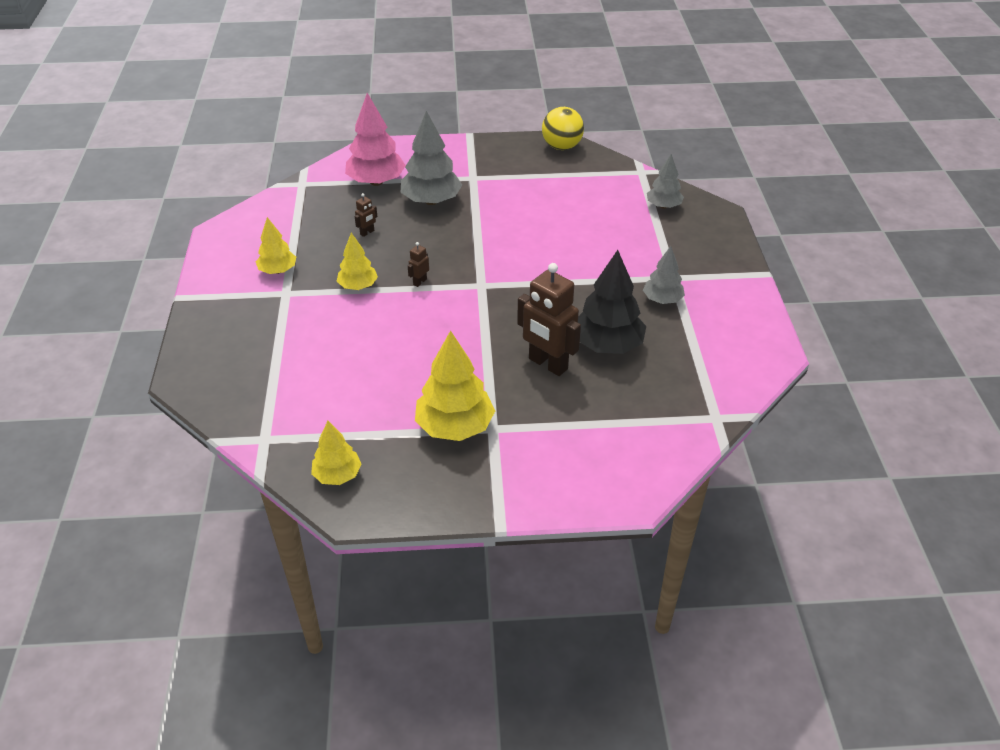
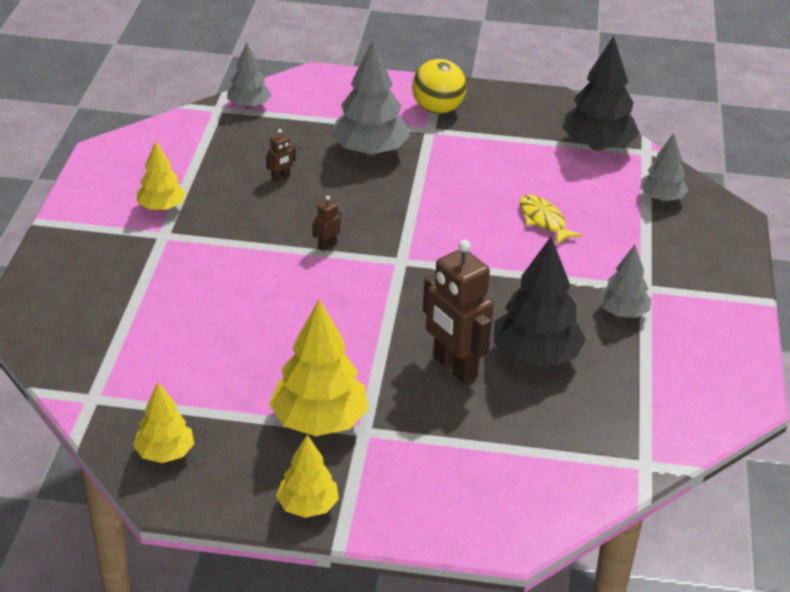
camera: 10 degrees right, 5 degrees down
(325, 178) = (249, 106): none -> grey tree
(358, 286) = (251, 240): yellow tree -> yellow tree (308, 506)
(376, 182) = (309, 119): pink tree -> none
(562, 147) = (553, 107): yellow ball -> yellow ball (437, 109)
(581, 236) = (543, 220): none -> yellow fish
(604, 172) = (597, 146): none -> black tree

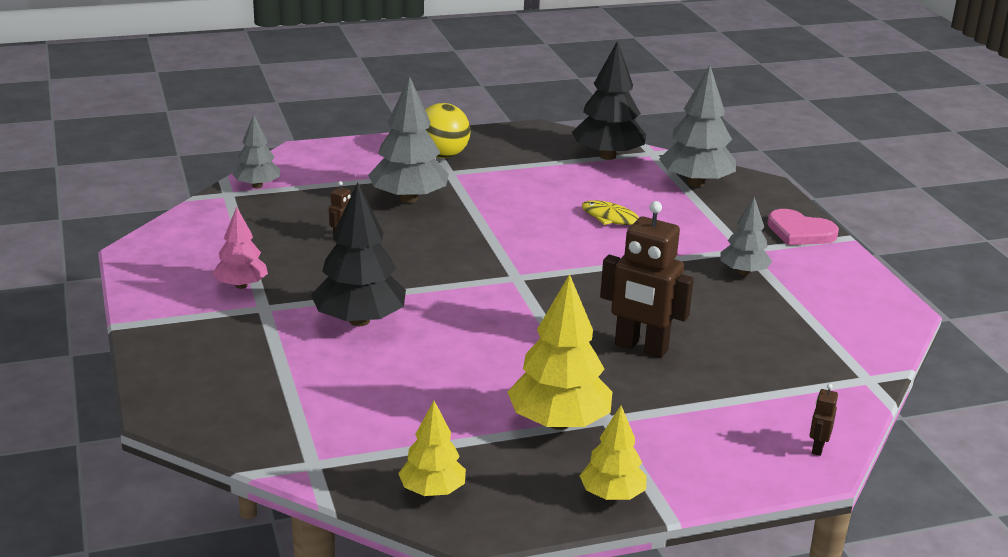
camera: 25 degrees left, 10 degrees down
(161, 207) = (241, 285): yellow tree -> pink tree
(327, 246) = (436, 281): brown robot -> brown robot (817, 448)
(535, 356) = (702, 321): black tree -> black tree (359, 320)
(661, 198) = (696, 183): grey tree -> grey tree, size x1.68
(721, 282) = (800, 232): none -> pink heart

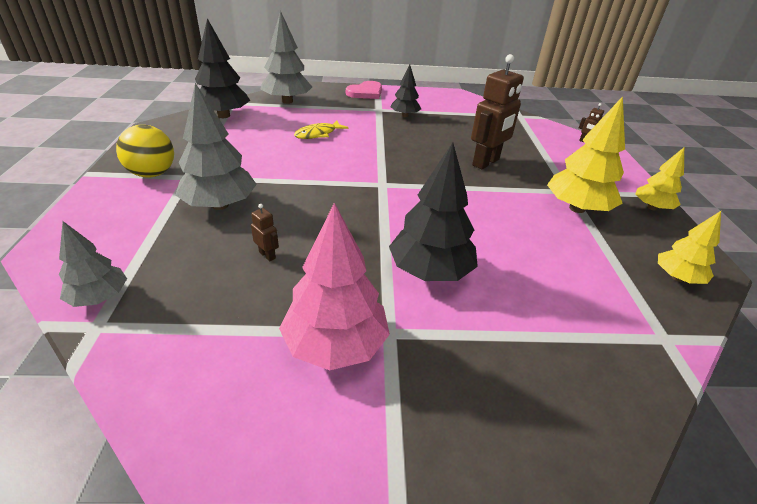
camera: 75 degrees left, 10 degrees up
(241, 285) = (335, 344): pink tree -> pink tree, size x1.68
(743, 272) = (405, 116): grey tree -> black tree

